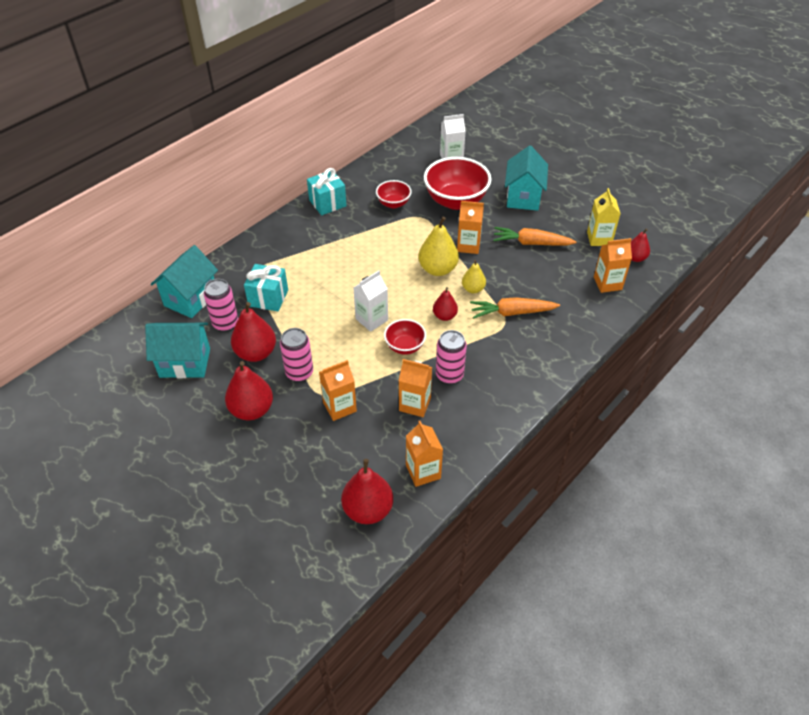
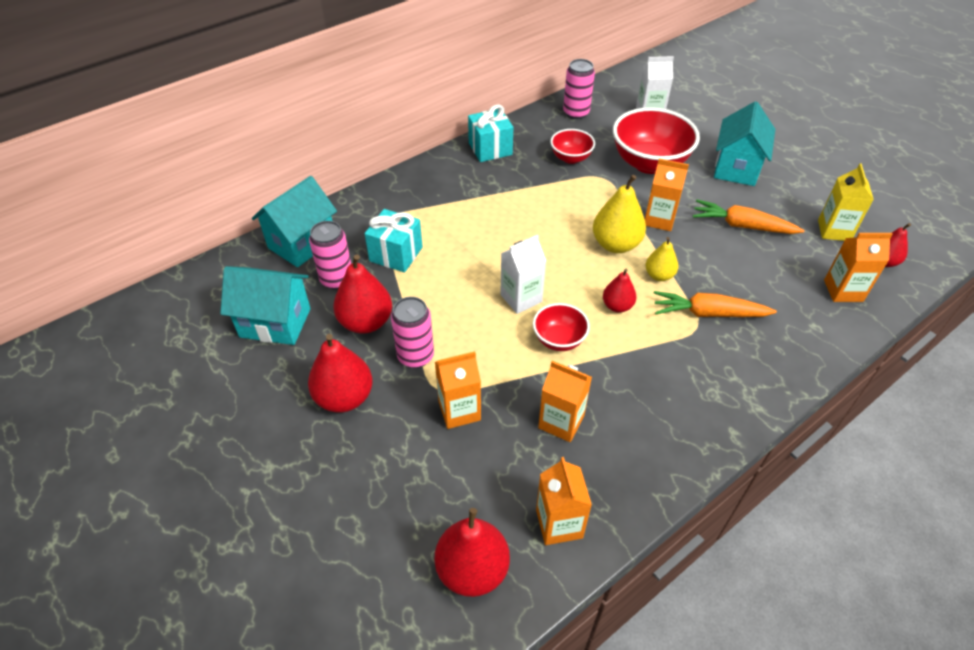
camera: 10 degrees right, 0 degrees up
(449, 375) = (614, 387): pink can -> pink can (576, 113)

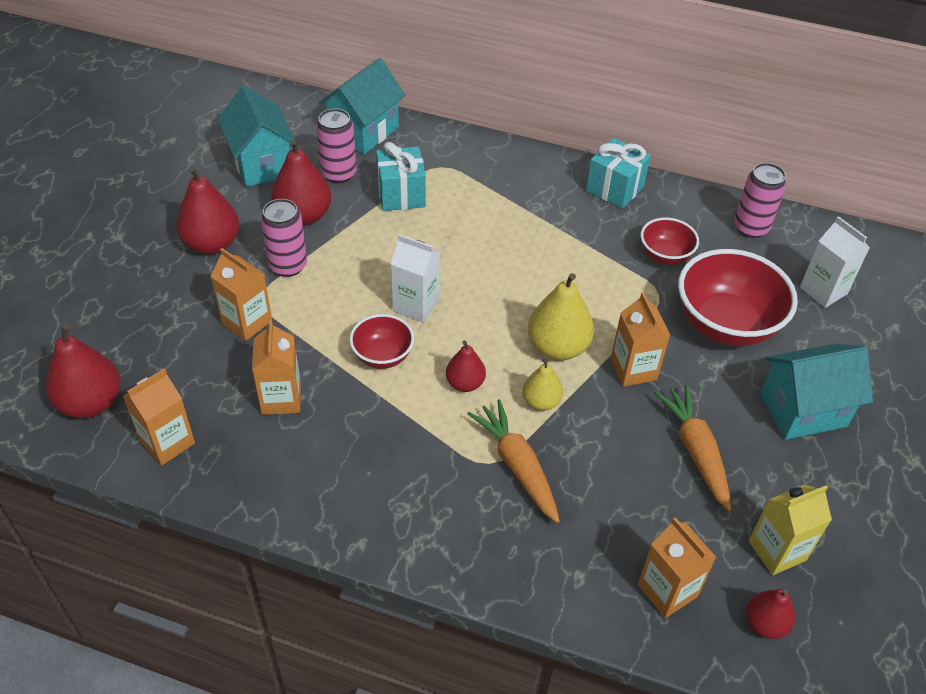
camera: 55 degrees right, 0 degrees up
(302, 243) = (364, 132): turquoise house -> turquoise house turned 60 degrees counterclockwise

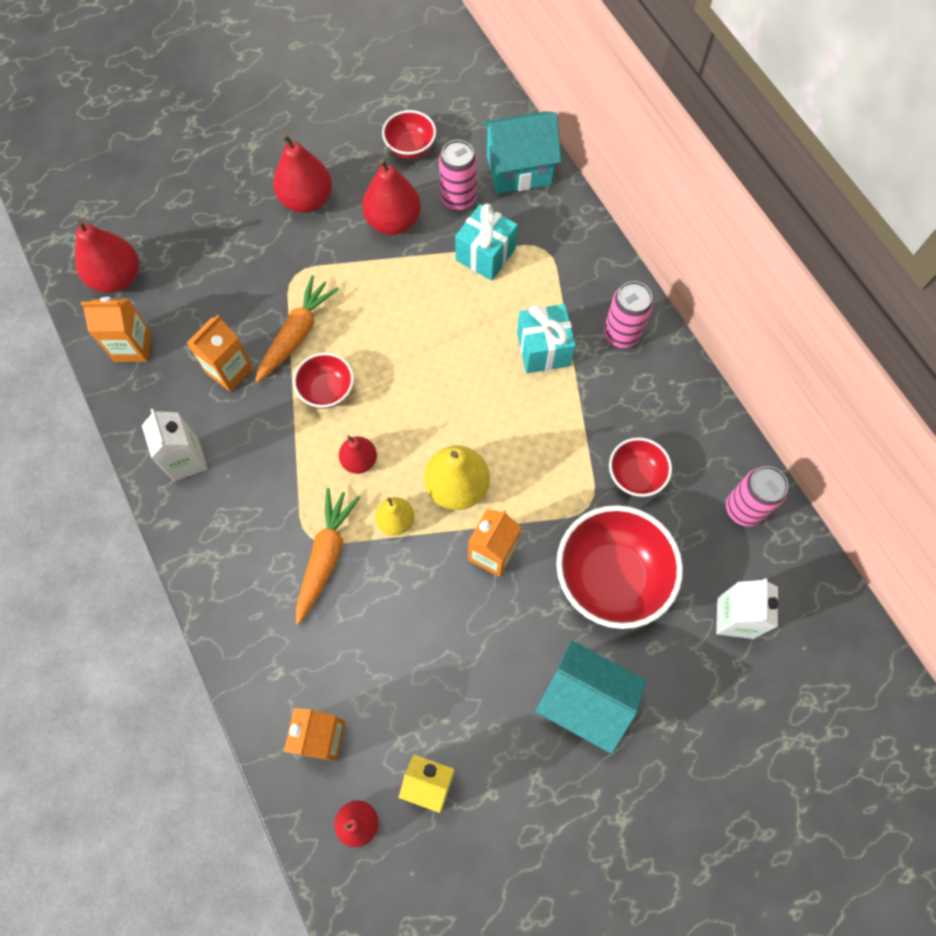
camera: 45 degrees right, 20 degrees up
(247, 322) = (267, 288): orange carton -> none
(261, 164) = (410, 148): turquoise house -> red bowl
(288, 266) = (339, 259): pink can -> pink can (621, 334)
(415, 305) = (393, 366): white carton -> white carton (186, 460)
(614, 188) = (667, 379): turquoise gift -> turquoise gift (543, 349)
(695, 451) = (461, 658): orange carrot -> orange carrot (297, 334)

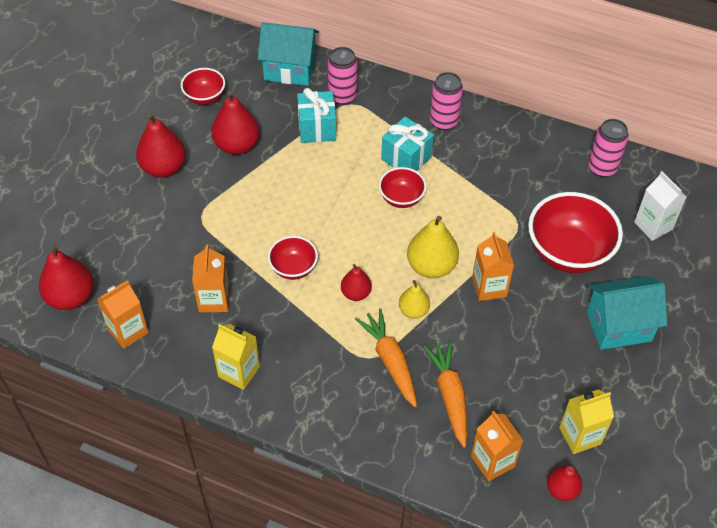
camera: 40 degrees left, 15 degrees down
(186, 460) = (239, 372): white carton -> yellow carton
(297, 334) = (239, 249): orange carrot -> orange carrot (449, 395)
(458, 199) = (267, 108): pink can -> pink can (342, 96)
(519, 170) = (290, 69): turquoise house -> turquoise house turned 60 degrees clockwise
(635, 475) = (527, 190): red bowl -> red bowl (401, 198)

